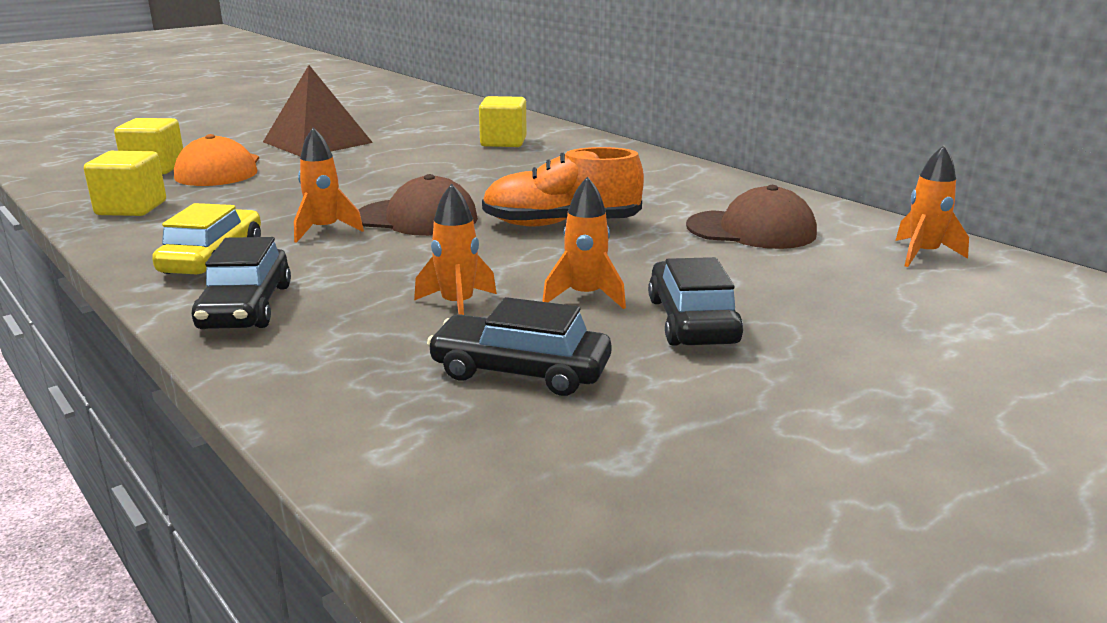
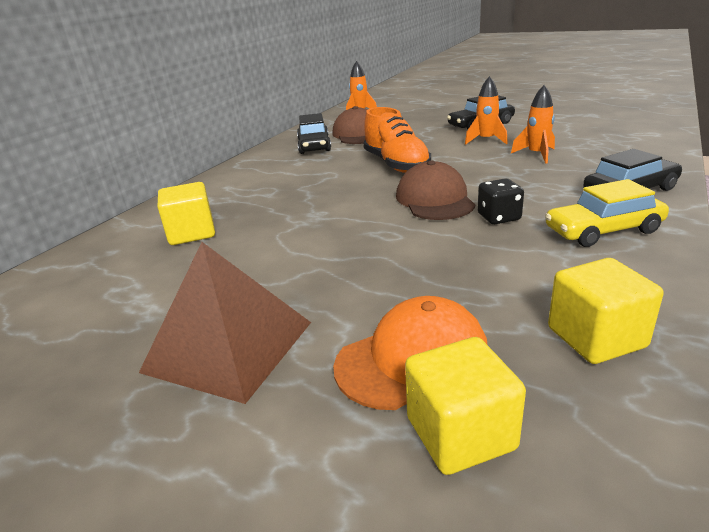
camera: 110 degrees left, 5 degrees up
(325, 230) = (499, 217): orange rocket -> black dice
(520, 371) = (567, 133): black car -> black car (314, 145)

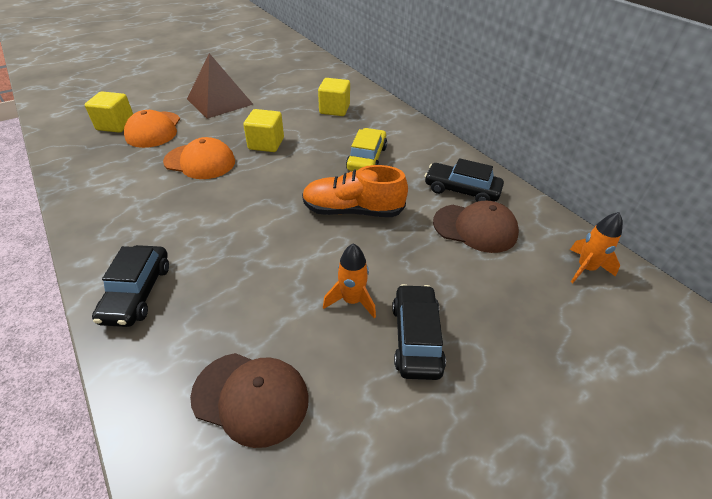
camera: 115 degrees right, 15 degrees up
(433, 260) = (200, 161): none -> orange cap
(434, 199) = (263, 196): brown cap -> brown cap (251, 397)
(499, 217) = (203, 206): black dice -> none
(536, 155) = (268, 304): orange rocket -> none
(596, 337) = (92, 170): yellow cube -> yellow cube (266, 144)
(603, 230) = (129, 233): yellow car -> yellow car (367, 158)

